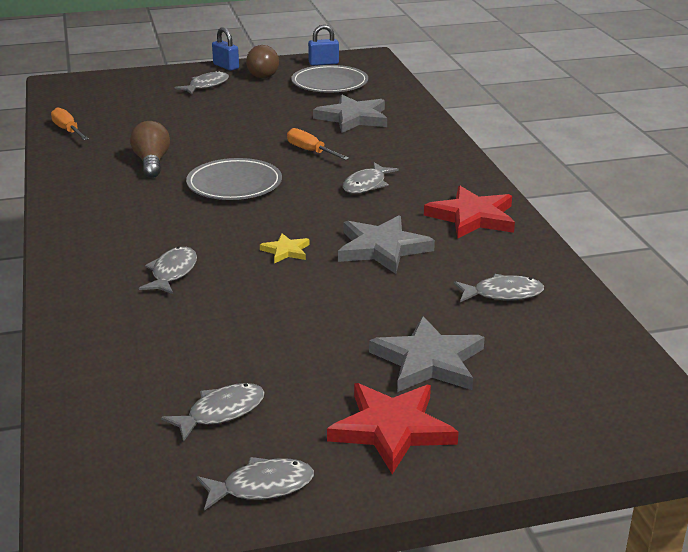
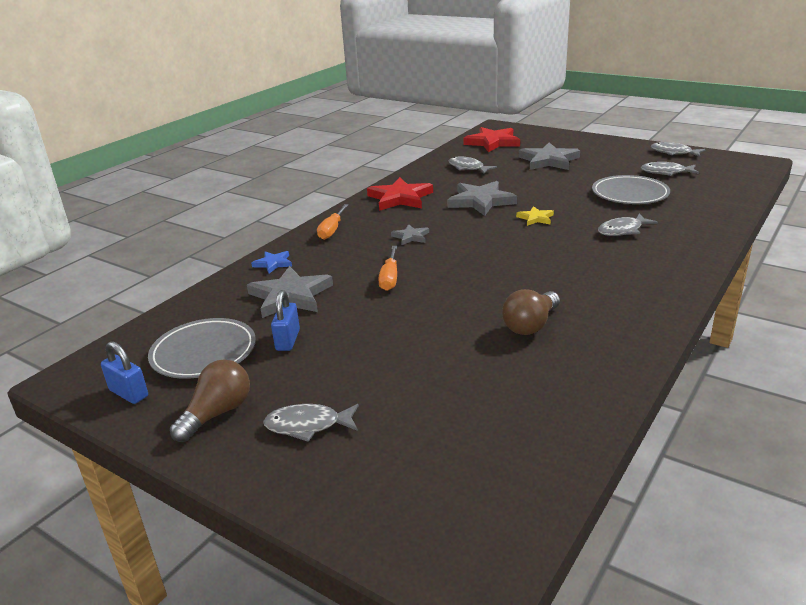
camera: 130 degrees left, 0 degrees up
(68, 131) = (567, 421): orange screwdriver -> orange screwdriver (332, 230)
(226, 66) = (215, 459): blue padlock -> blue padlock (288, 340)
(234, 184) = (495, 273): grey plate -> grey plate (630, 194)
(366, 185) = (411, 237): grey fish -> grey star
(392, 429) = (600, 151): red star -> red star (492, 142)
(420, 127) = (273, 263): none -> blue star

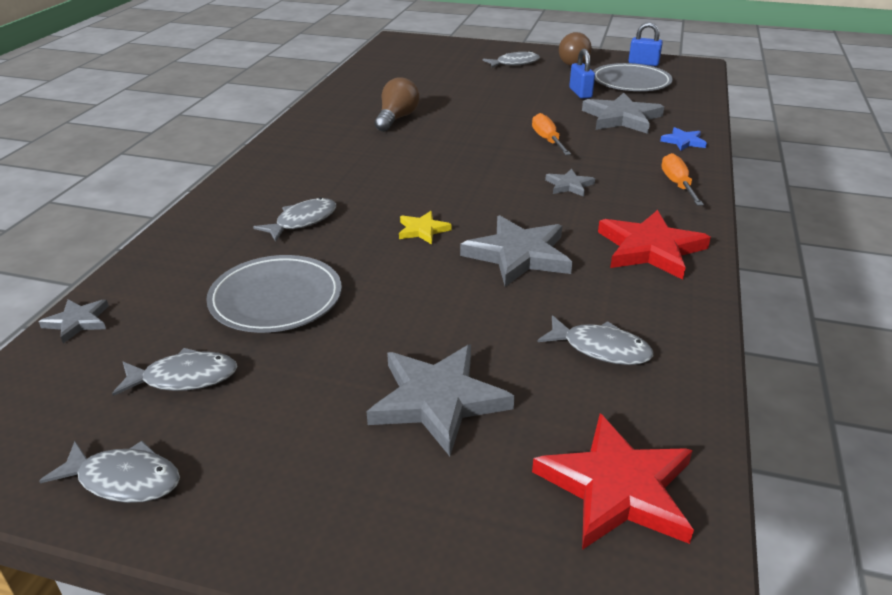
camera: 160 degrees right, 5 degrees up
(741, 193) = (78, 322): none -> grey star

